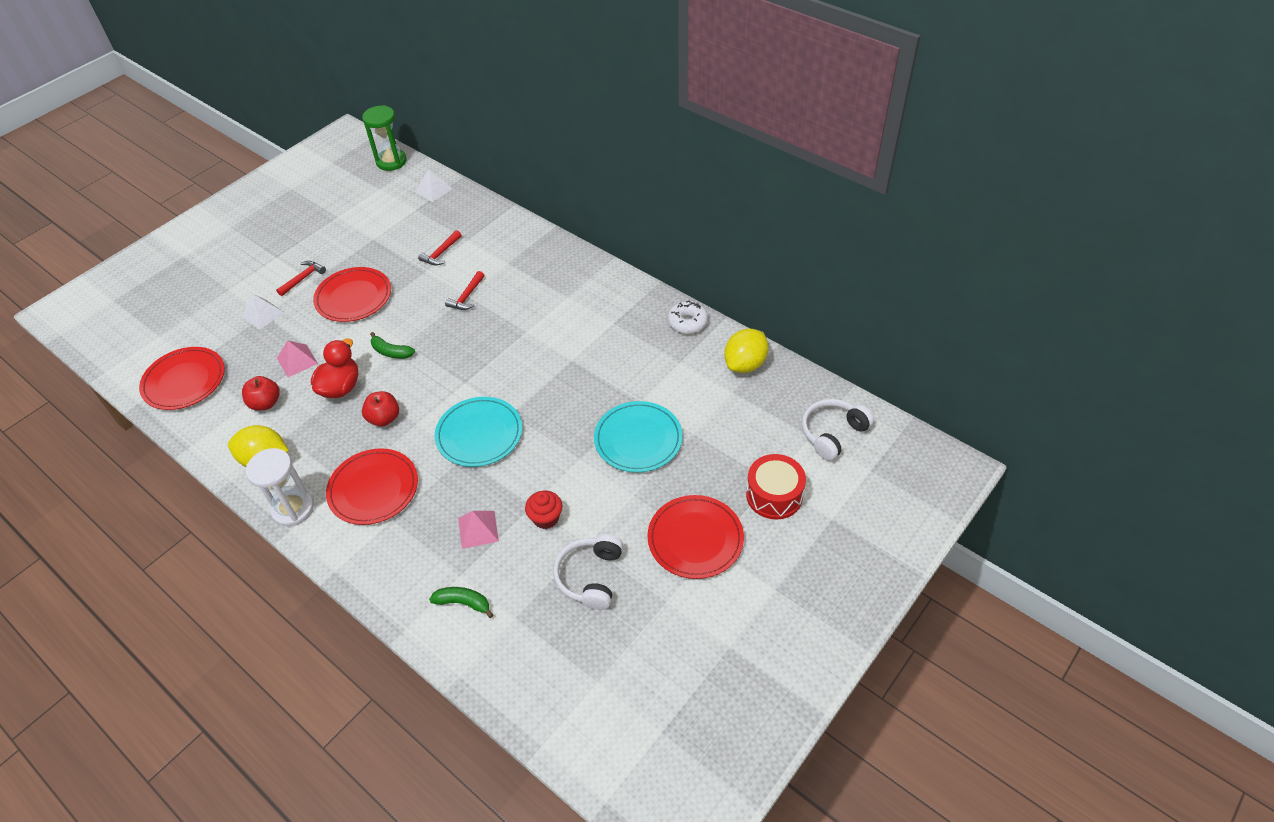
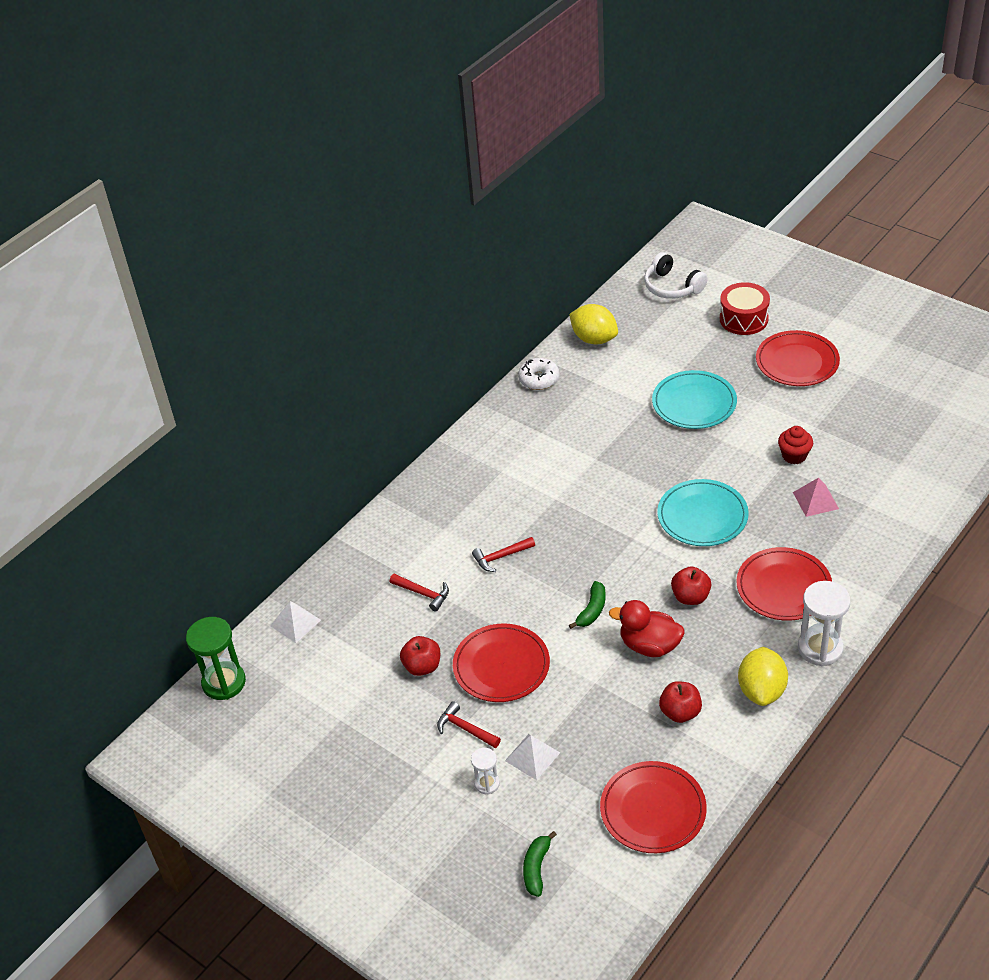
camera: 90 degrees left, 5 degrees down
(250, 290) = (487, 783): none -> white hourglass
(297, 360) = (611, 698): pink pyramid -> none
(369, 255) = (422, 666): none -> red apple
(463, 603) = (894, 498): green banana -> green banana (536, 868)
(467, 297) = (501, 557): red hammer -> red hammer turned 135 degrees clockwise
(590, 576) = (848, 421): white headphones -> none

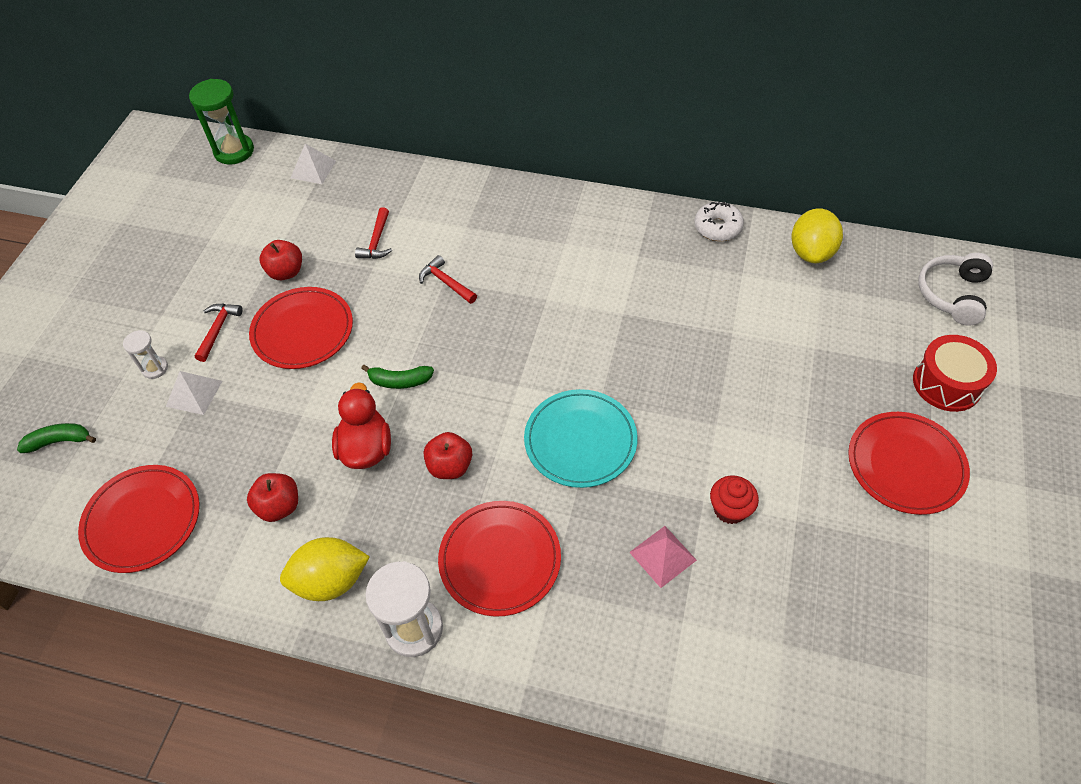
camera: 65 degrees right, 10 degrees up
(694, 403) = (762, 377): turquoise plate -> none

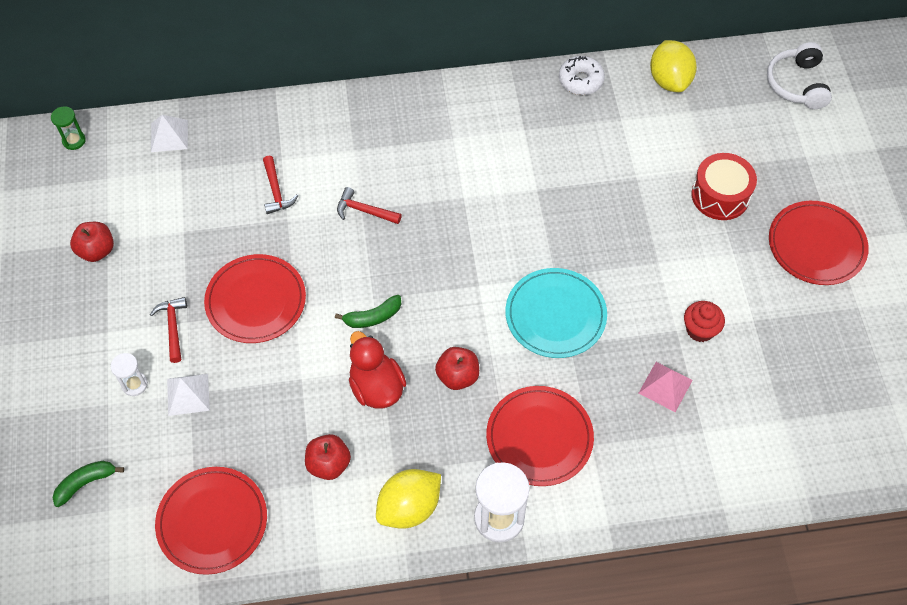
camera: 25 degrees left, 5 degrees up
(234, 151) = (74, 141): green hourglass -> green hourglass, size x0.54
(286, 272) = (205, 250): red apple -> red apple (97, 250)
(947, 383) = (821, 165): red drum -> red drum (720, 195)

